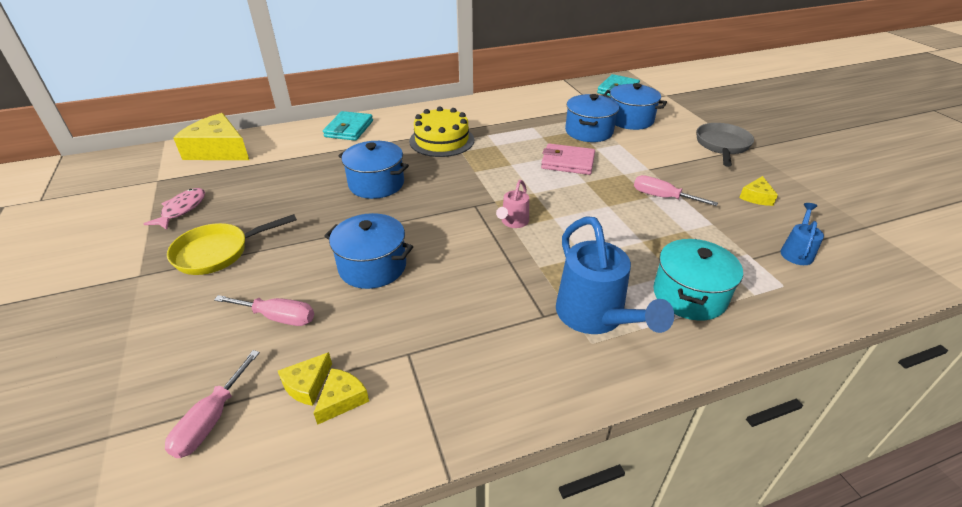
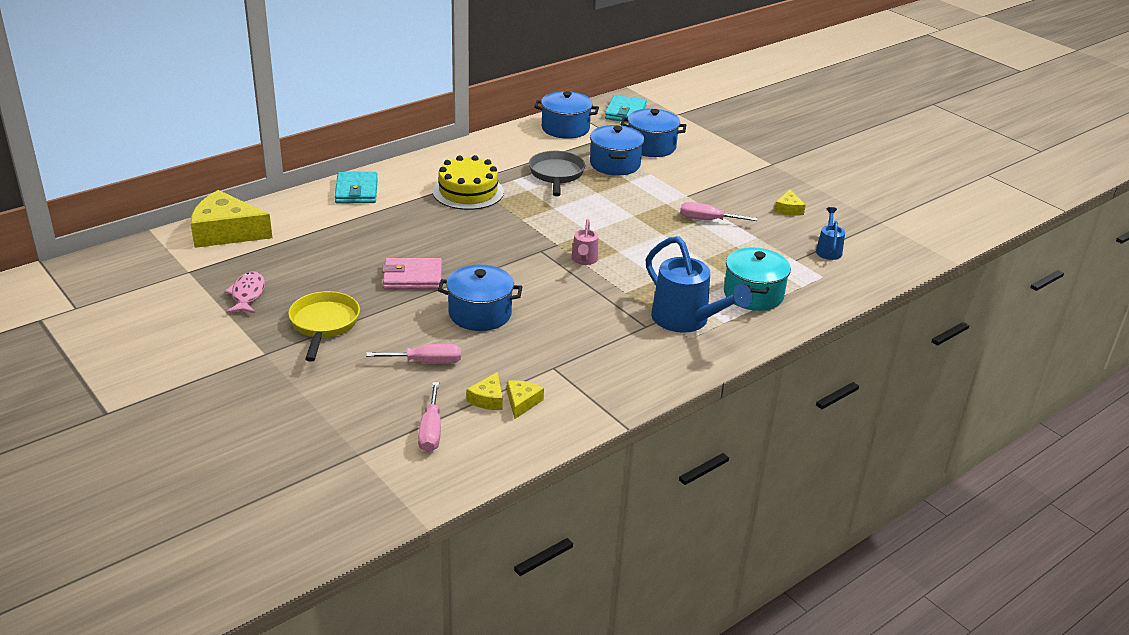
camera: 20 degrees left, 5 degrees down
(218, 252) = (324, 324): yellow pan -> yellow pan turned 135 degrees clockwise
(376, 184) = (430, 244): blue pot -> blue pot (565, 128)
(567, 162) = (608, 199): pink wallet -> pink wallet (412, 277)
(722, 146) = (747, 164): grey pan -> grey pan (556, 175)

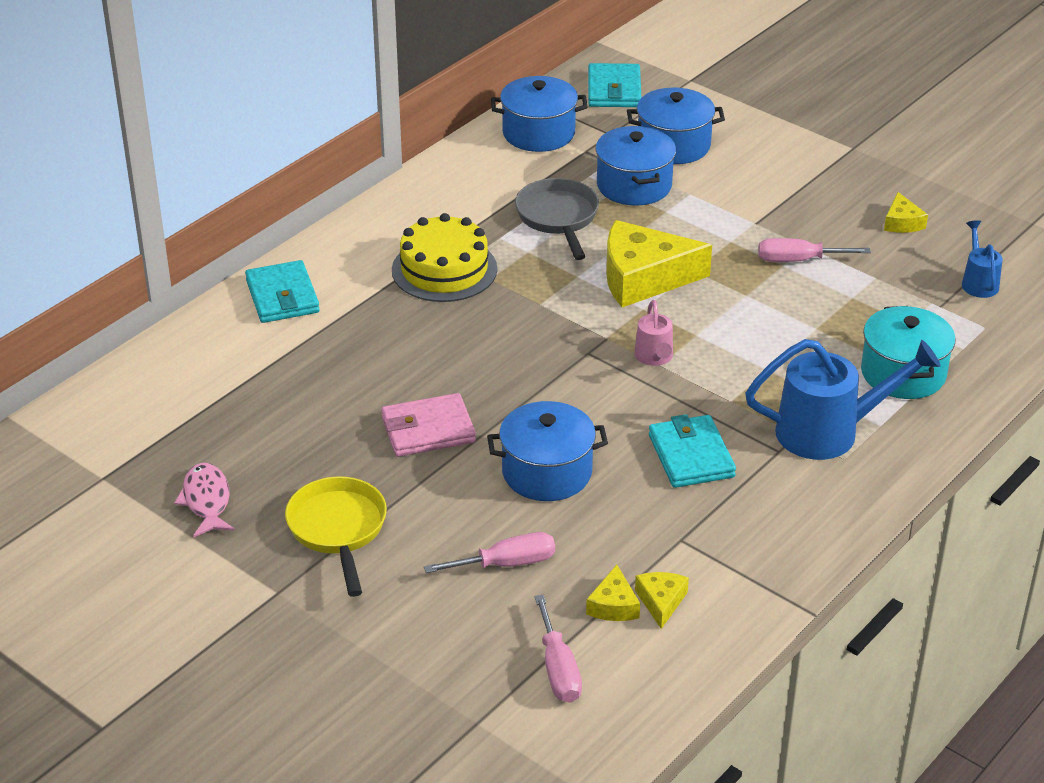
camera: 10 degrees left, 5 degrees up
(226, 232) = (125, 401): yellow cheese -> yellow cheese (643, 277)
(583, 320) = (691, 456): none -> turquoise wallet
(686, 320) = (829, 432): blue watering can -> blue watering can turned 45 degrees counterclockwise

